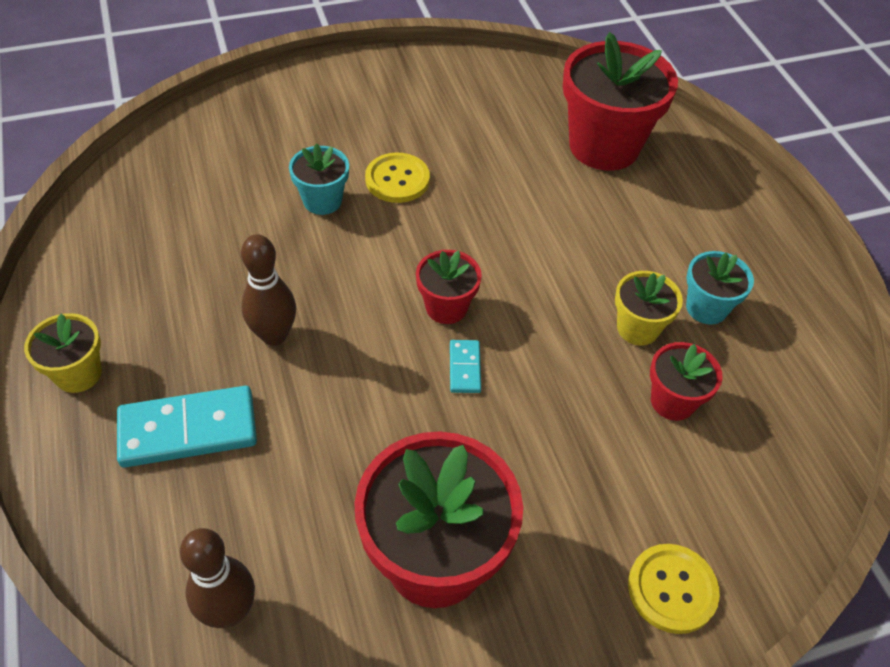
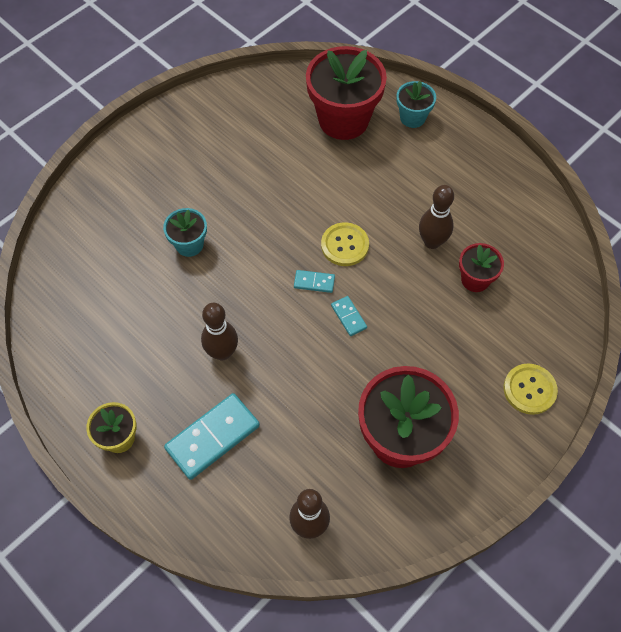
camera: 25 degrees left, 10 degrees up
(397, 179) = (227, 206): yellow button -> yellow button (345, 245)
(446, 307) = (314, 282): red flower pot -> turquoise domino
(637, 328) = (432, 242): yellow flower pot -> brown bowling pin
(706, 308) = (463, 209): turquoise flower pot -> turquoise flower pot (412, 117)

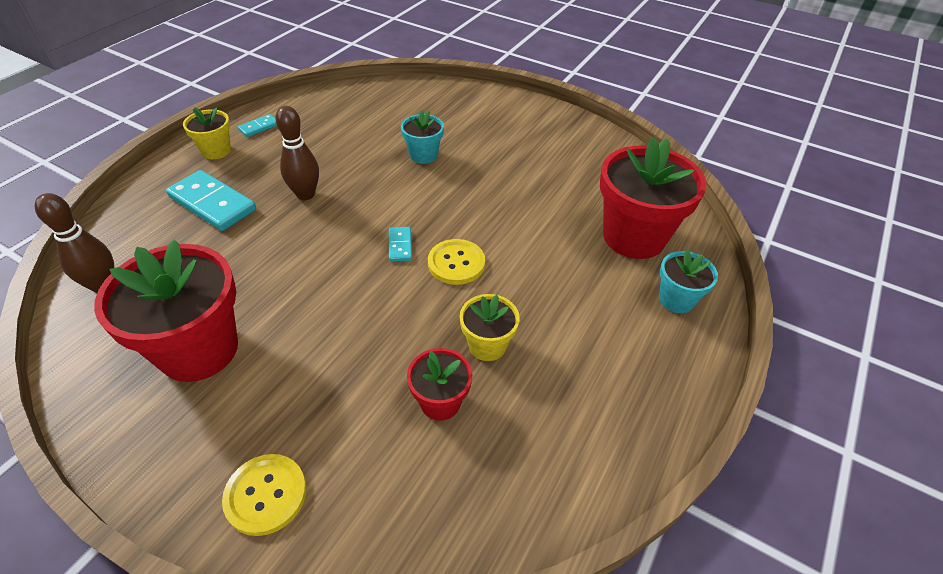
camera: 75 degrees right, 15 degrees down
(349, 317) = (360, 280): turquoise domino -> turquoise domino (259, 127)
(432, 242) = (487, 345): brown bowling pin -> yellow flower pot

